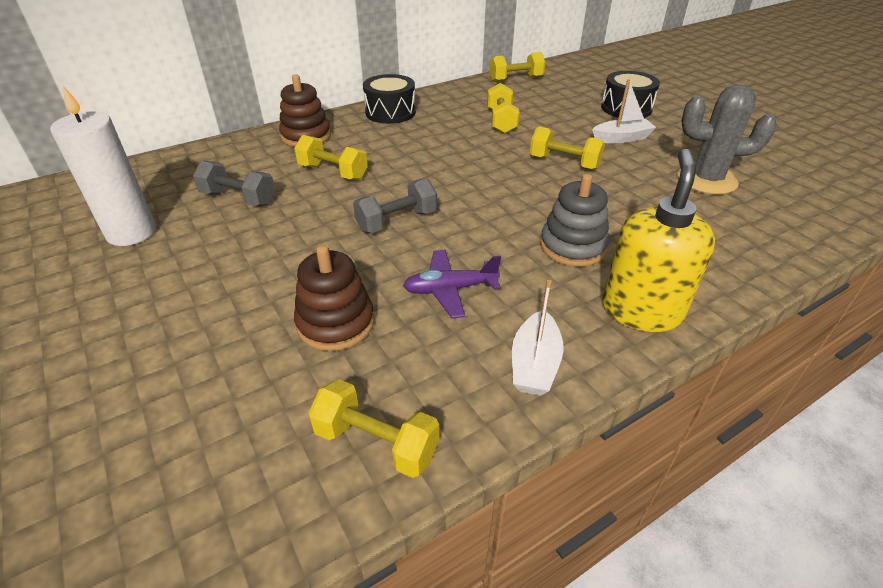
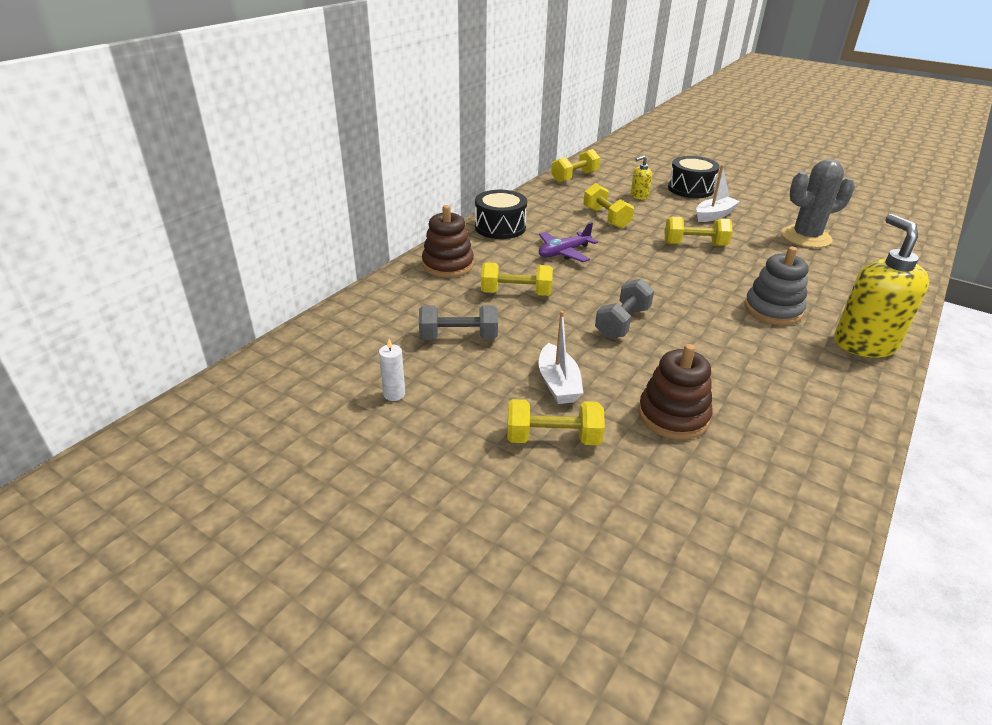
camera: 25 degrees left, 5 degrees down
(131, 233) = (394, 394): white candle -> white candle, size x0.43
(376, 443) = (803, 488): yellow dumbbell -> yellow dumbbell (553, 438)
(450, 289) = (725, 365): purple plane -> purple plane (564, 252)
(534, 364) = (840, 401): white boat -> white boat (558, 384)
(560, 106) = (639, 196): none -> yellow soap dispenser

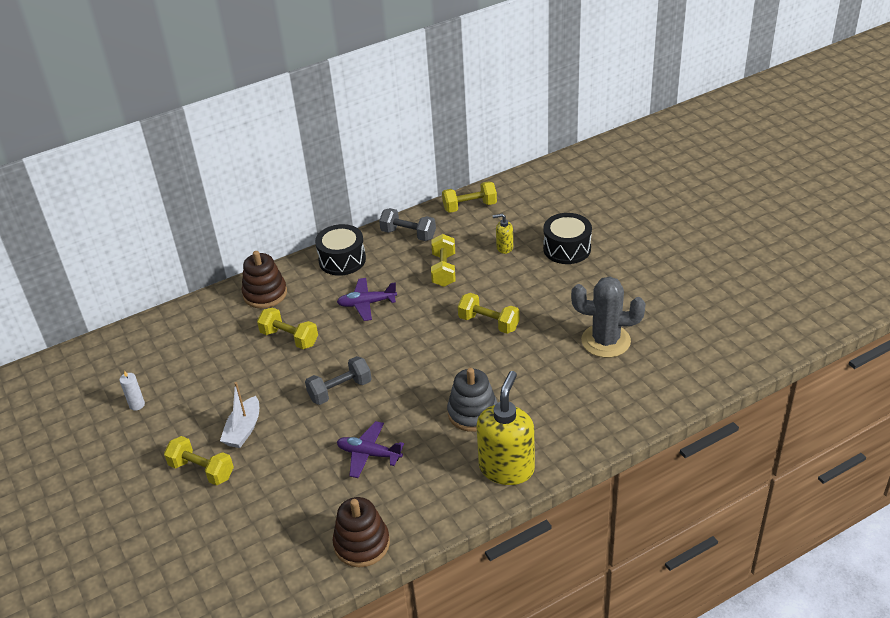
camera: 30 degrees right, 5 degrees up
(458, 337) = (214, 369): grey dumbbell -> grey dumbbell (408, 234)
(673, 416) = (293, 480): brown stacking toy -> brown stacking toy (362, 544)
(714, 215) = (549, 291): white boat -> none
(722, 368) = (369, 454): none -> purple plane

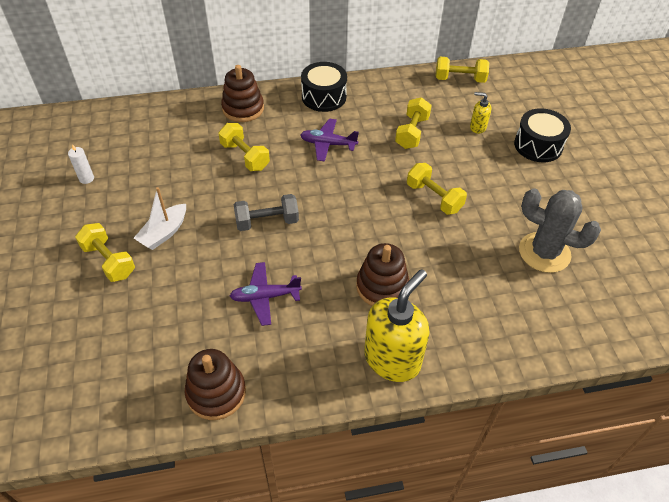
camera: 15 degrees right, 10 degrees up
(369, 454) = (265, 297): purple plane -> purple plane turned 45 degrees counterclockwise
(408, 234) = (393, 90): grey dumbbell -> none
(473, 413) = (382, 287): grey stacking toy -> brown stacking toy

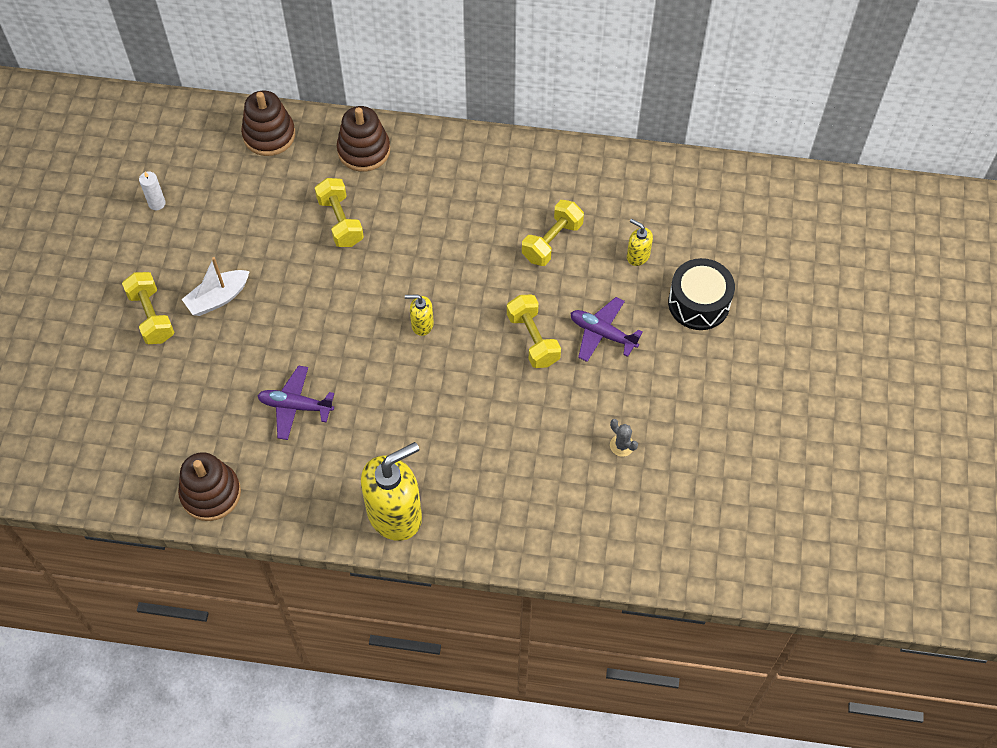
camera: 20 degrees right, 10 degrees up
(267, 222) = (332, 316): grey dumbbell -> none
(324, 97) = (468, 158): black drum -> none
(328, 144) = (443, 231): purple plane -> purple plane (602, 334)
(343, 209) = (422, 324): none -> yellow soap dispenser
(382, 287) = (421, 432): brown stacking toy -> brown stacking toy (269, 135)
(460, 79) = (654, 176): yellow dumbbell -> none
(544, 252) = (622, 445): grey cactus -> grey cactus, size x0.41

